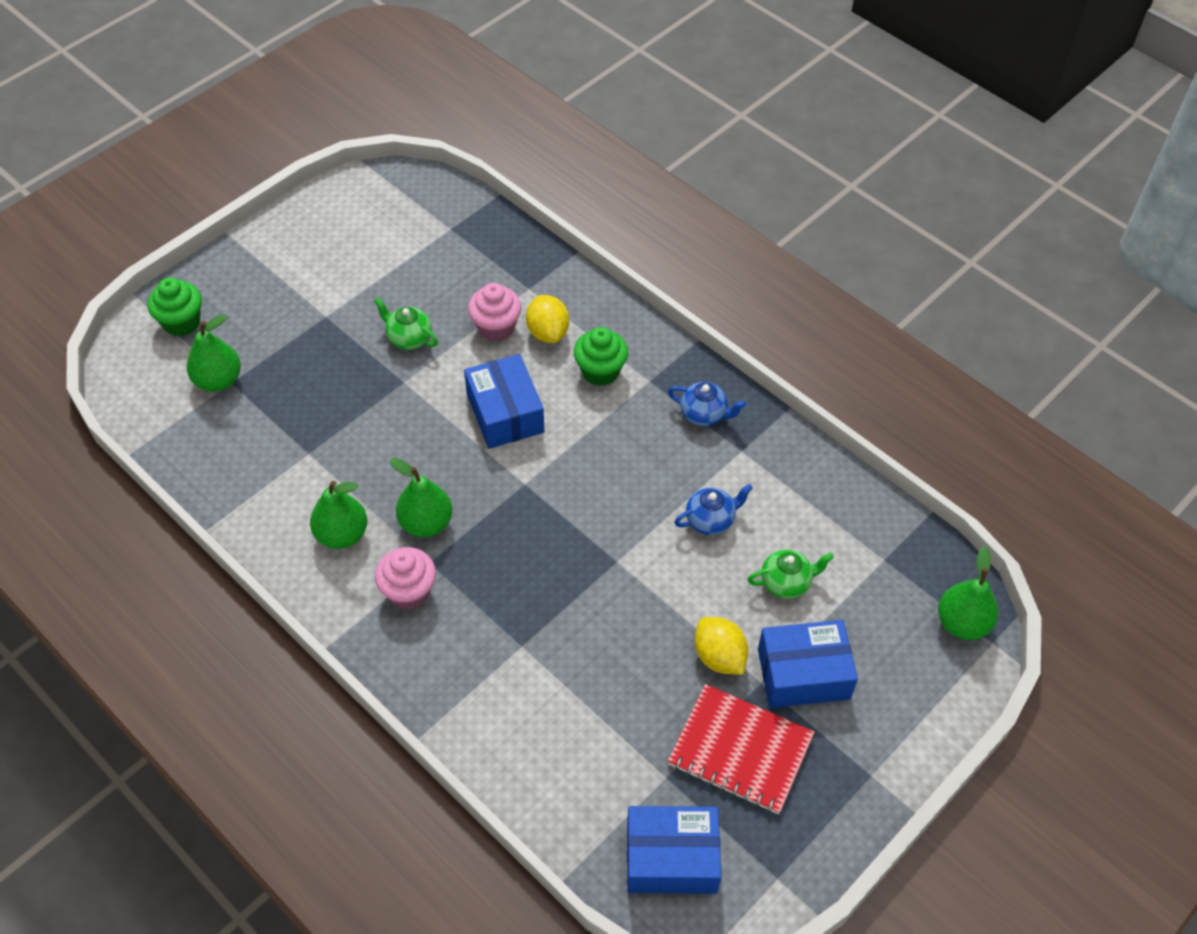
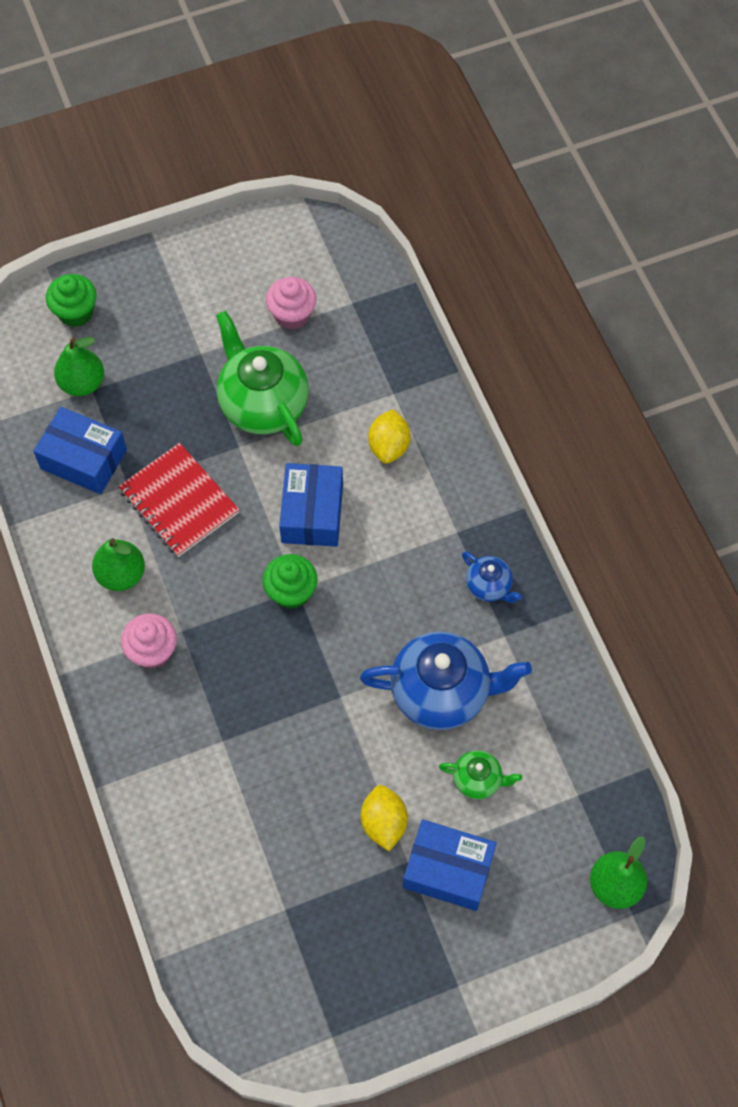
camera: 25 degrees right, 10 degrees up
(408, 338) = (262, 404): green teapot -> green teapot, size x2.05
(426, 523) = (195, 593): green pear -> none
(496, 327) = (345, 423): pink cupcake -> pink cupcake (292, 315)
(600, 371) = (417, 505): green cupcake -> green cupcake (291, 592)
(671, 858) = (254, 980): blue box -> blue box (84, 459)
(711, 520) = (442, 692): blue teapot -> blue teapot, size x2.05
(740, 751) = (358, 914): red notebook -> red notebook (179, 502)

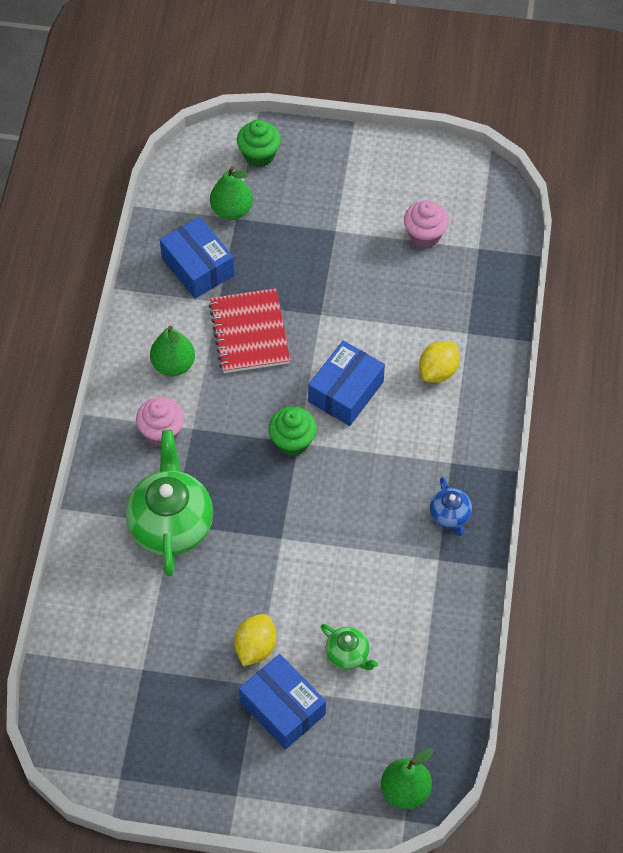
camera: 30 degrees right, 5 degrees down
(262, 404) = (359, 291): green teapot -> green teapot (171, 524)
(442, 692) = (361, 576): blue teapot -> none

